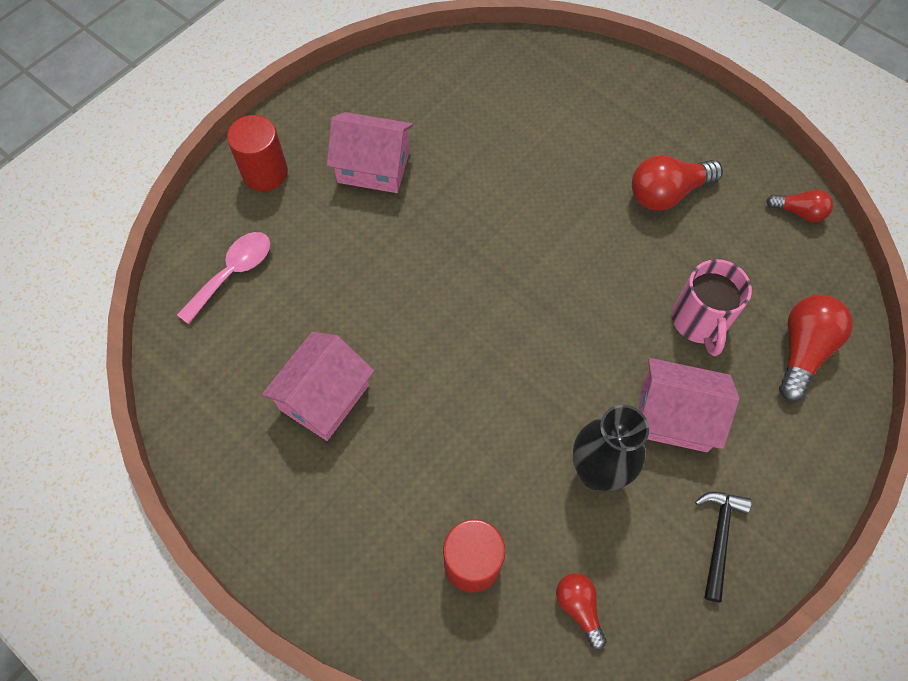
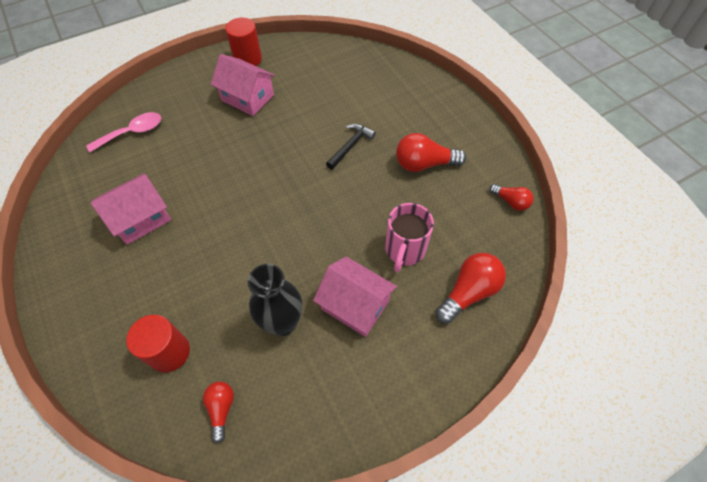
camera: 20 degrees right, 5 degrees down
(265, 173) = (183, 84): red cylinder -> red cylinder (248, 59)
(718, 538) = (343, 398): black hammer -> black hammer (350, 146)

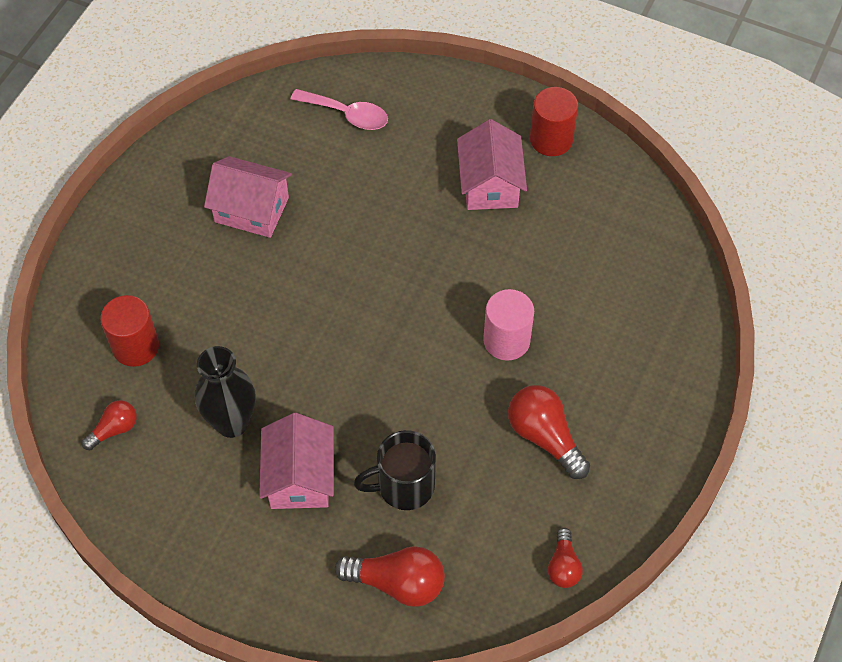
camera: 55 degrees right, 0 degrees up
(350, 146) = (506, 340): black hammer -> pink cylinder
(404, 250) = (403, 486): pink mug -> black mug

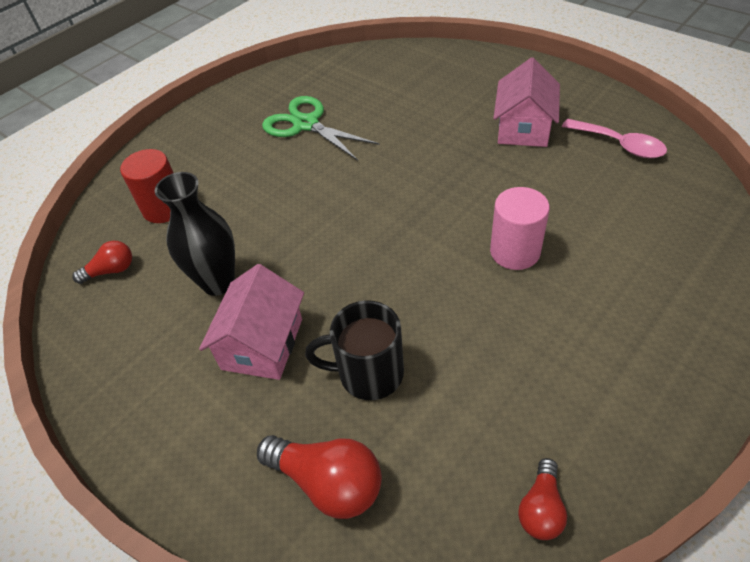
camera: 20 degrees right, 10 degrees down
(251, 210) = (306, 124): pink house -> green scissors
(347, 114) = (409, 72): pink spoon -> pink spoon (619, 145)
(545, 437) = (541, 351): red light bulb -> none
(551, 139) = (587, 102): red cylinder -> none

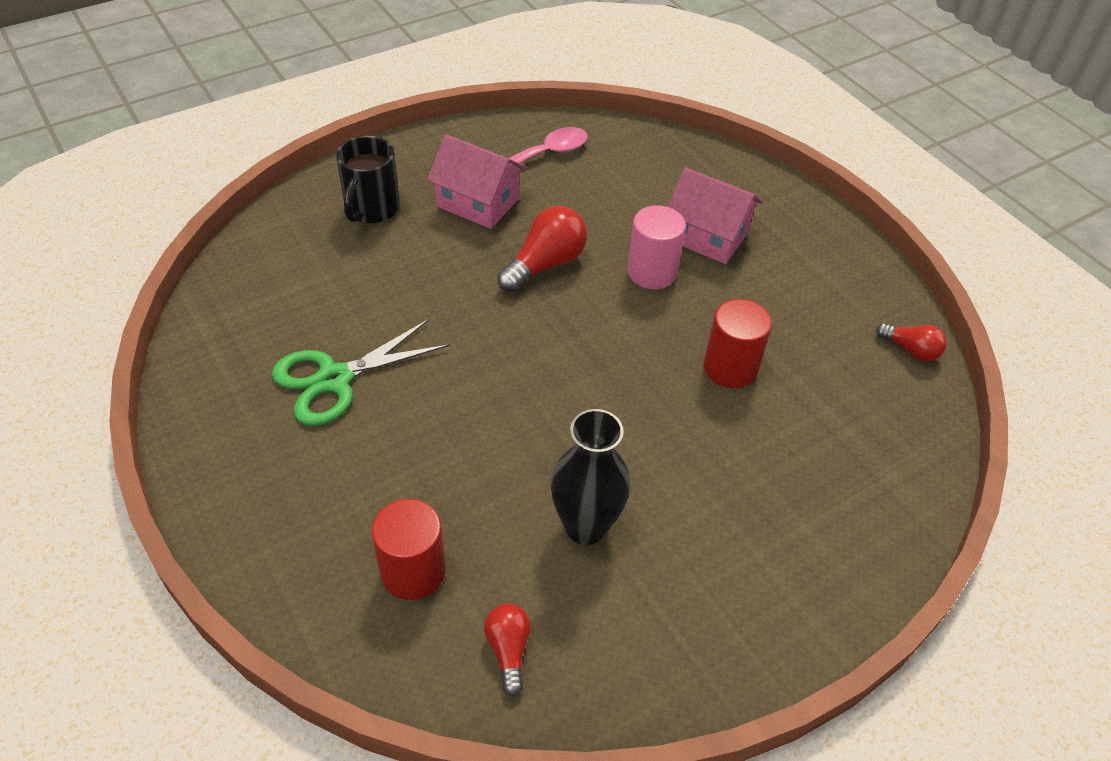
camera: 80 degrees left, 0 degrees up
(262, 344) = (694, 499): pink house -> pink house (707, 236)
(328, 482) = (865, 478): red light bulb -> red light bulb (545, 264)
(368, 373) = (758, 420): black mug -> black mug (371, 209)
(423, 337) = (730, 368): none -> red cylinder

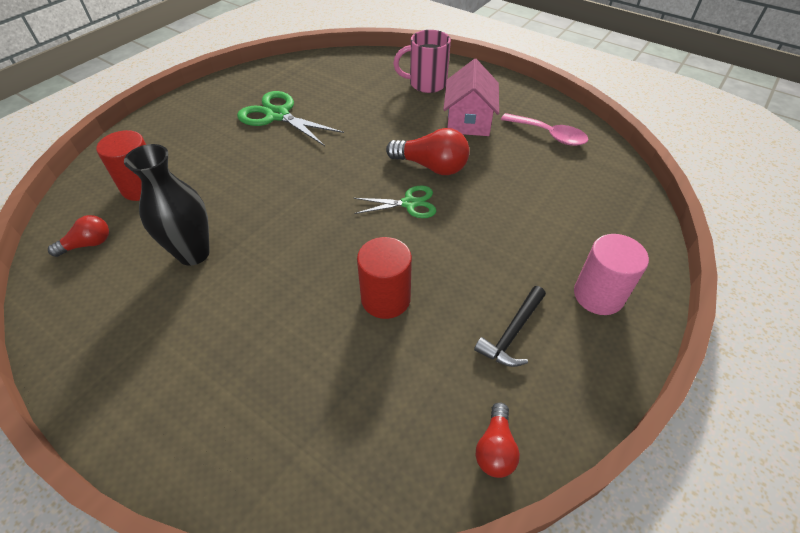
camera: 70 degrees right, 0 degrees up
(371, 209) = (426, 84): black mug -> pink mug
(598, 304) = (409, 203): none -> green scissors
(652, 272) = (464, 223): pink cylinder -> pink cylinder (598, 295)
(707, 236) = (535, 246): pink house -> none
(803, 294) = (512, 333): none -> black hammer

